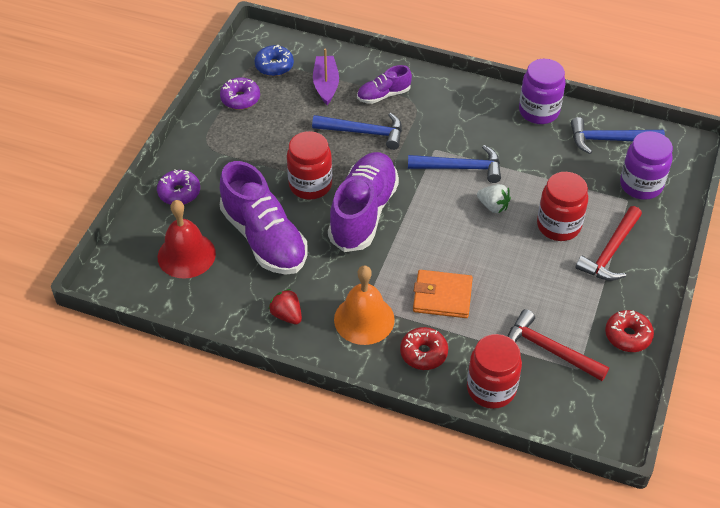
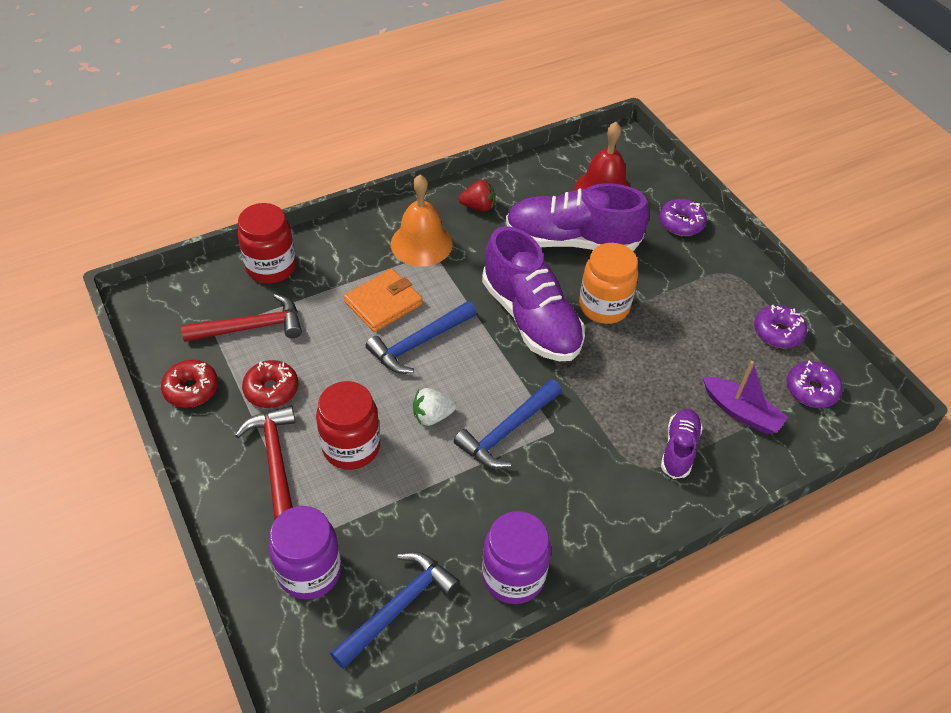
camera: 130 degrees right, 0 degrees up
(274, 66) = (811, 390): blue donut -> purple donut
(310, 185) = (604, 306): red jar -> orange jar
(364, 132) = (636, 392): blue hammer -> blue hammer (419, 343)
(423, 353) = (349, 254): red donut -> red donut (271, 390)

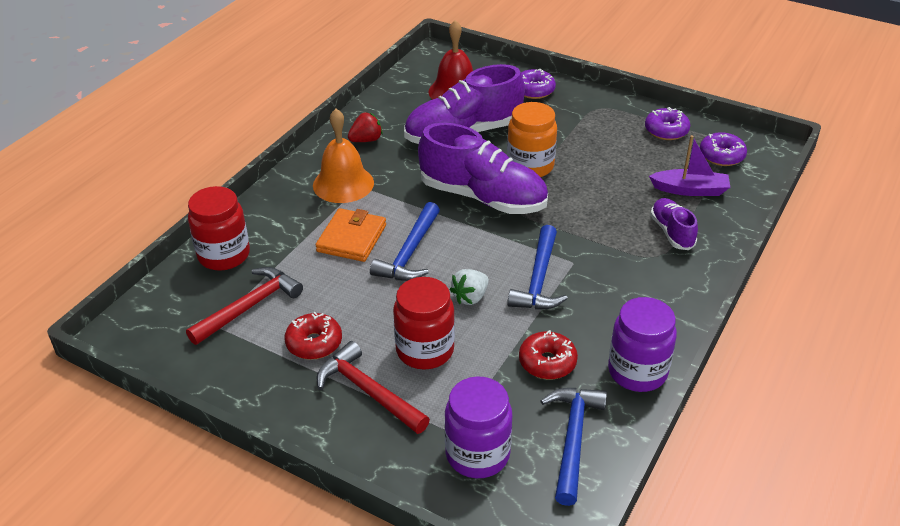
camera: 30 degrees left, 10 degrees down
(191, 389) = (238, 377): red donut -> red donut (547, 362)

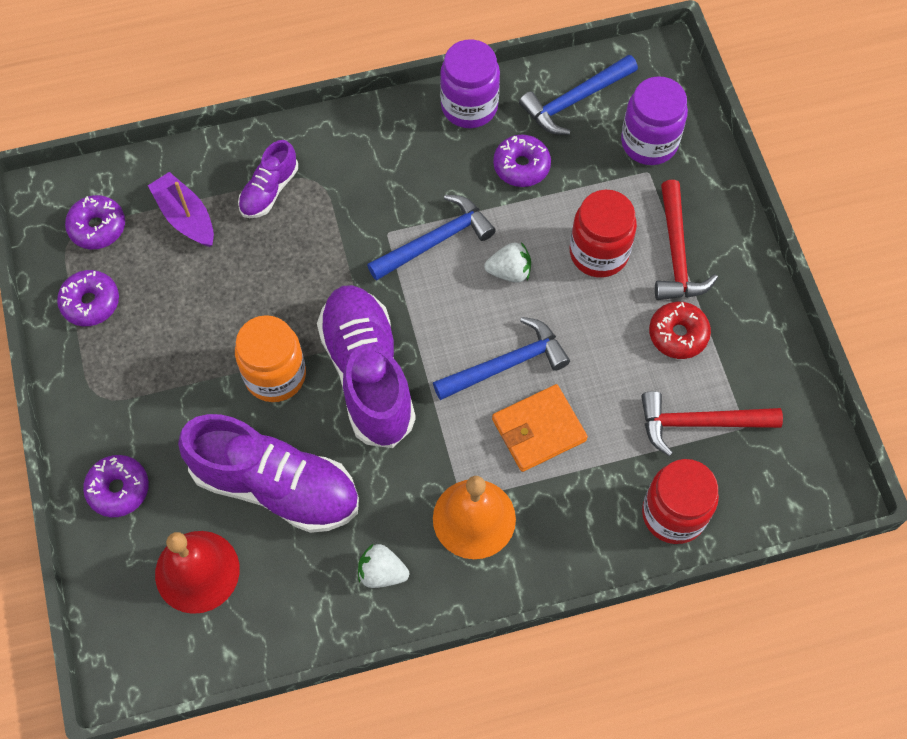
camera: 135 degrees left, 25 degrees up
(366, 140) = (382, 572): red strawberry -> white strawberry
(547, 362) = (521, 166): red donut -> purple donut

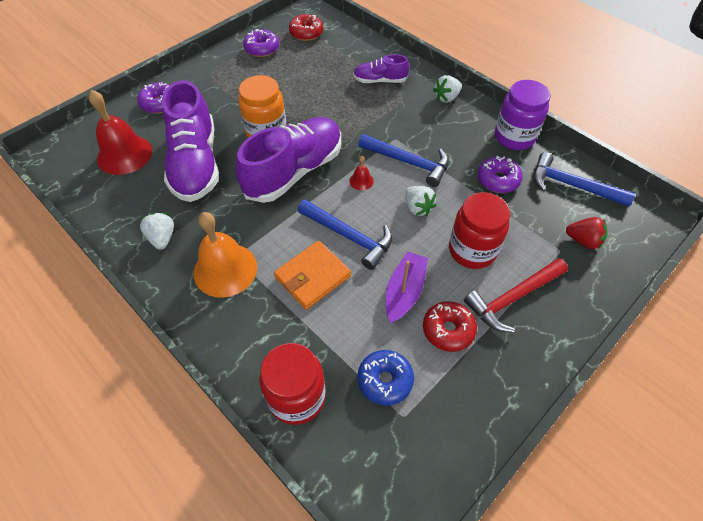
camera: 60 degrees right, 10 degrees down
(97, 227) = (306, 33): purple donut -> red donut
(185, 217) = (337, 58): purple boat -> purple boat (404, 291)
(355, 134) = (446, 98): none -> white strawberry
(431, 307) = (361, 181): none -> red bell
(538, 430) = (312, 276): orange wallet -> orange wallet turned 75 degrees counterclockwise
(649, 143) = (583, 241): purple jar -> red strawberry
(699, 423) = (385, 380): red hammer -> blue donut

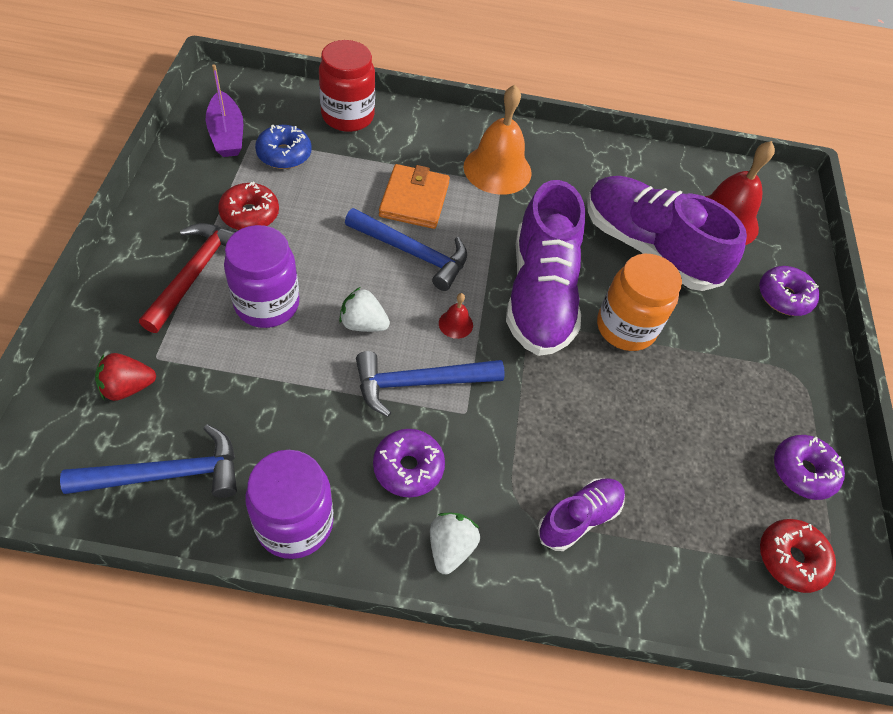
camera: 135 degrees right, 0 degrees up
(162, 238) = (581, 167): white strawberry -> none
(349, 236) = (413, 253): blue hammer -> blue hammer turned 150 degrees counterclockwise
(404, 291) = (315, 228): purple boat -> purple boat (227, 134)
(472, 250) = (267, 304): red jar -> purple jar
(498, 180) = (282, 422): purple donut -> purple donut (408, 467)

